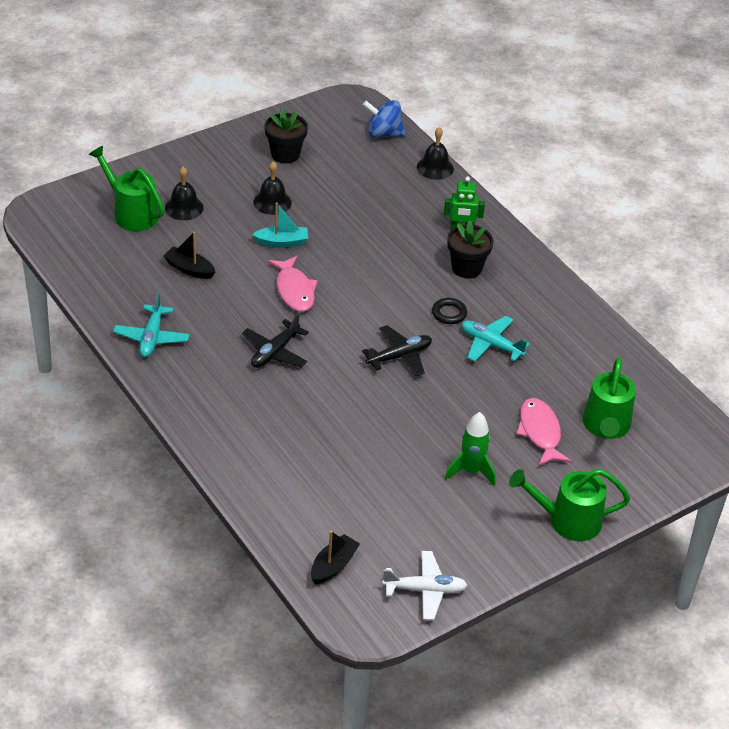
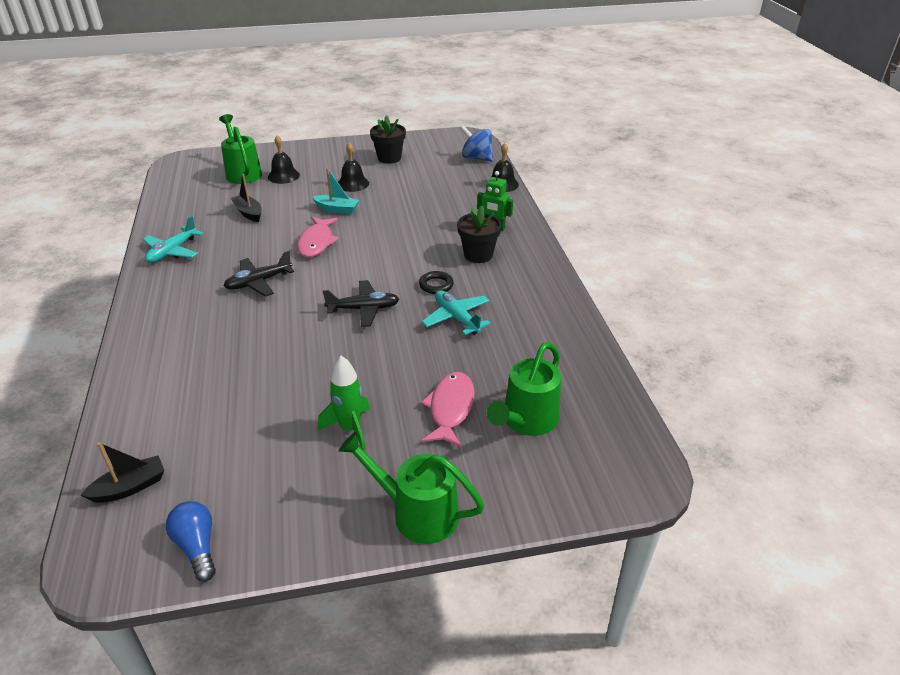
camera: 25 degrees right, 5 degrees down
(425, 590) = (197, 546): white plane -> blue light bulb

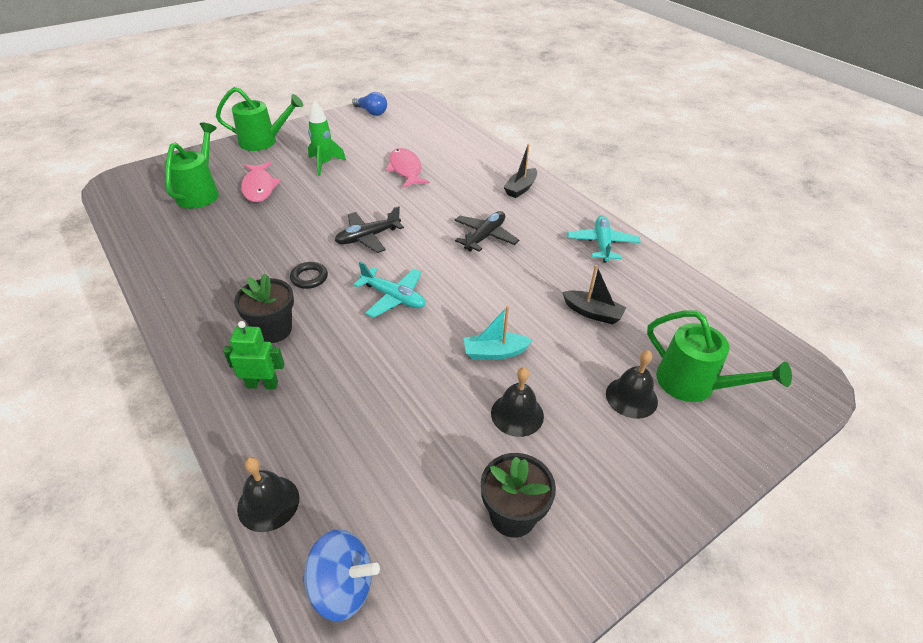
camera: 155 degrees right, 5 degrees up
(130, 487) = (429, 120): black boat -> black boat (520, 188)
(316, 242) = (473, 294): pink fish -> pink fish (406, 169)
(457, 318) = (275, 250): turquoise plane -> turquoise plane (393, 297)

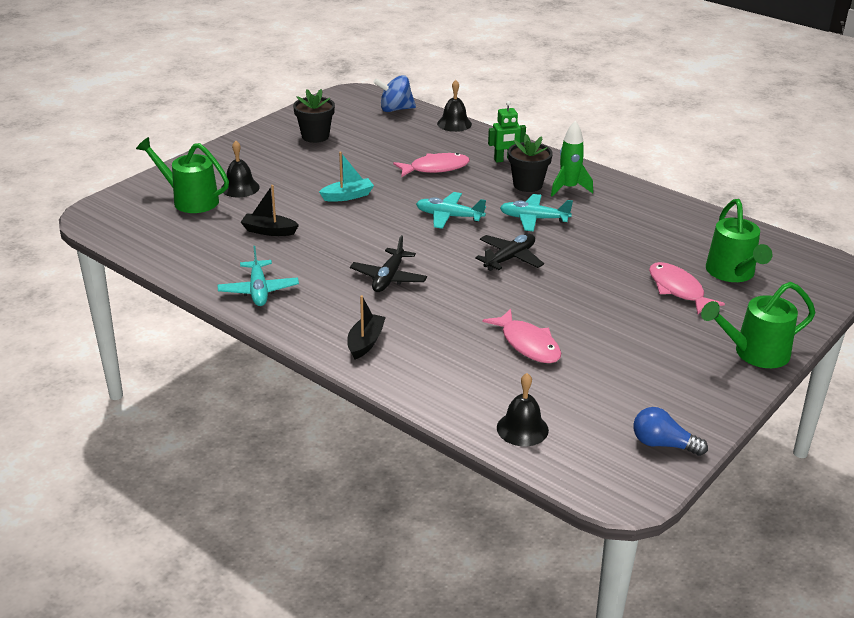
camera: 165 degrees right, 10 degrees down
(309, 278) = (534, 219): black ring -> turquoise plane
(324, 164) = (637, 333): green rocket -> green rocket (568, 188)
(363, 385) = (435, 168): none -> pink fish
(517, 414) = (322, 170): black bell -> black bell (522, 429)

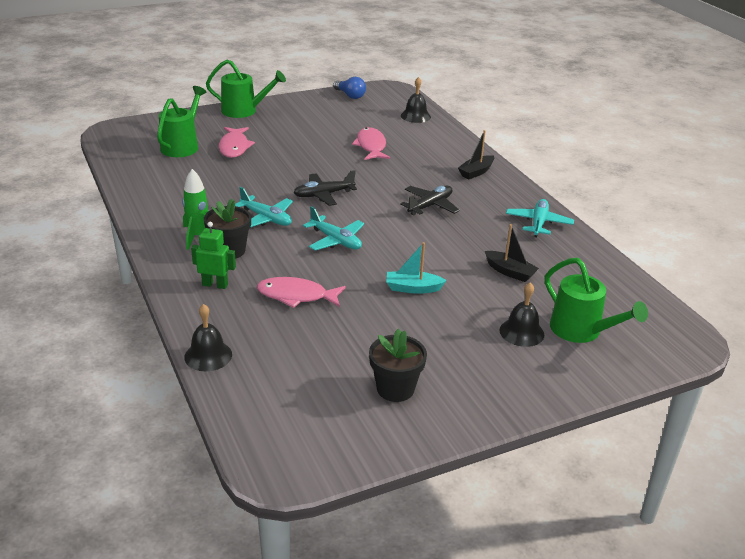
camera: 155 degrees left, 0 degrees up
(395, 109) = (254, 409): blue spinning top -> none

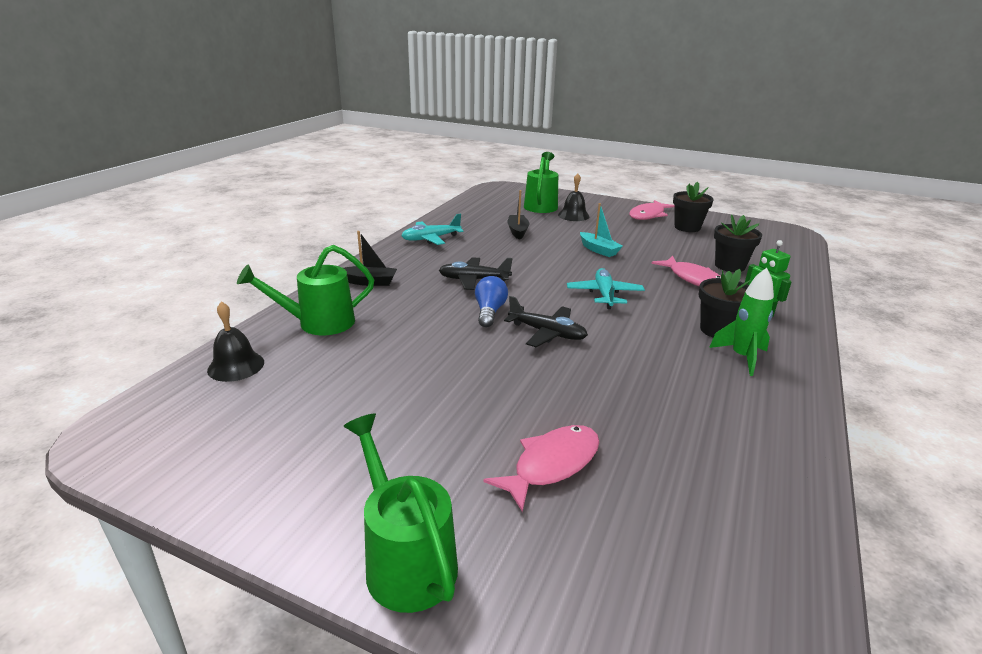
camera: 130 degrees left, 5 degrees down
(182, 146) = (636, 527): green watering can -> green watering can (318, 323)
(208, 355) = (801, 279): black bell -> none
(266, 218) = (644, 340): turquoise plane -> none
(285, 336) = (729, 266): none -> black flower pot
(350, 95) = (188, 465): blue light bulb -> blue light bulb (489, 312)
(371, 146) = (384, 357): pink fish -> pink fish (648, 215)

